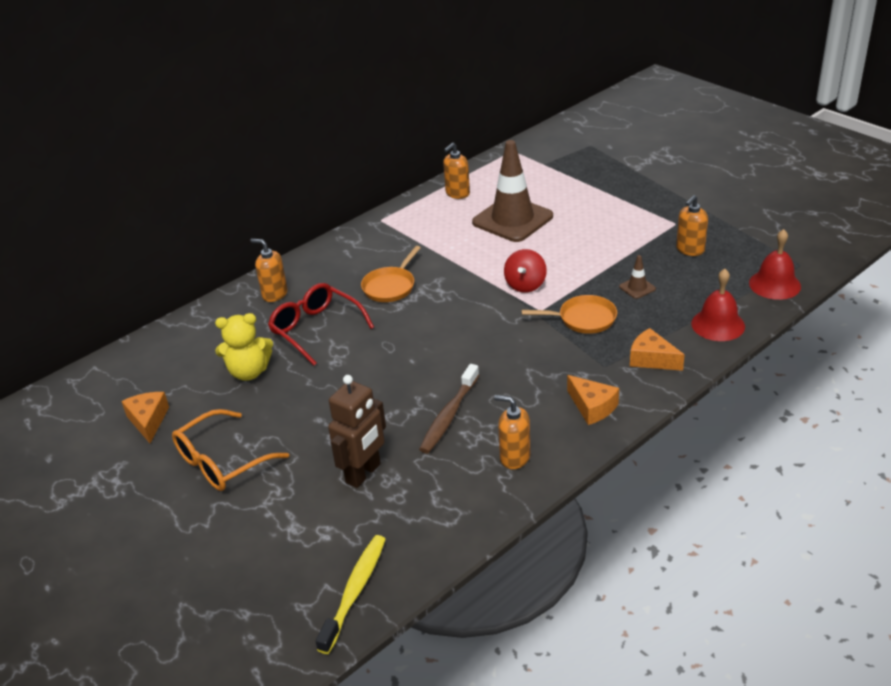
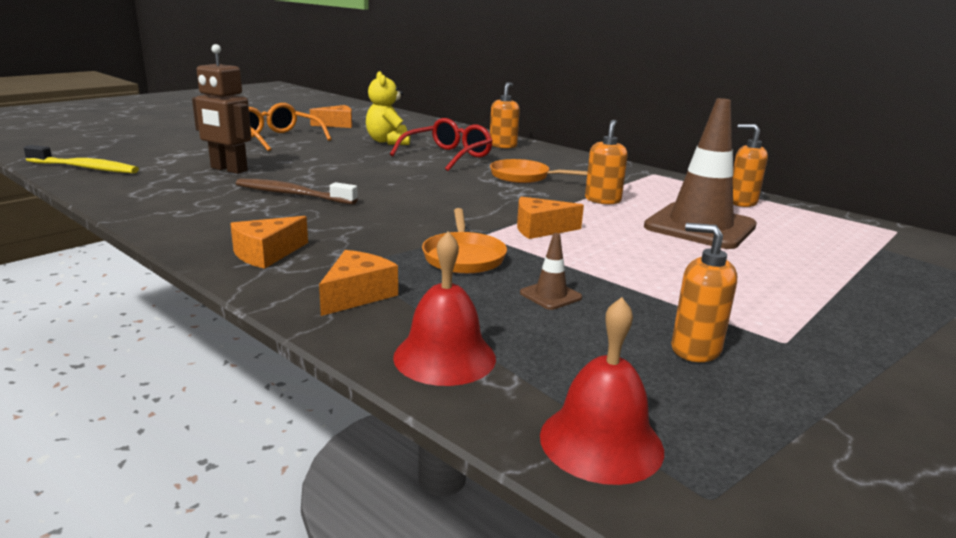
camera: 80 degrees right, 15 degrees down
(514, 457) = (203, 216): orange soap dispenser -> orange soap dispenser (602, 200)
(525, 285) = (540, 229): red spinning top -> orange cheese

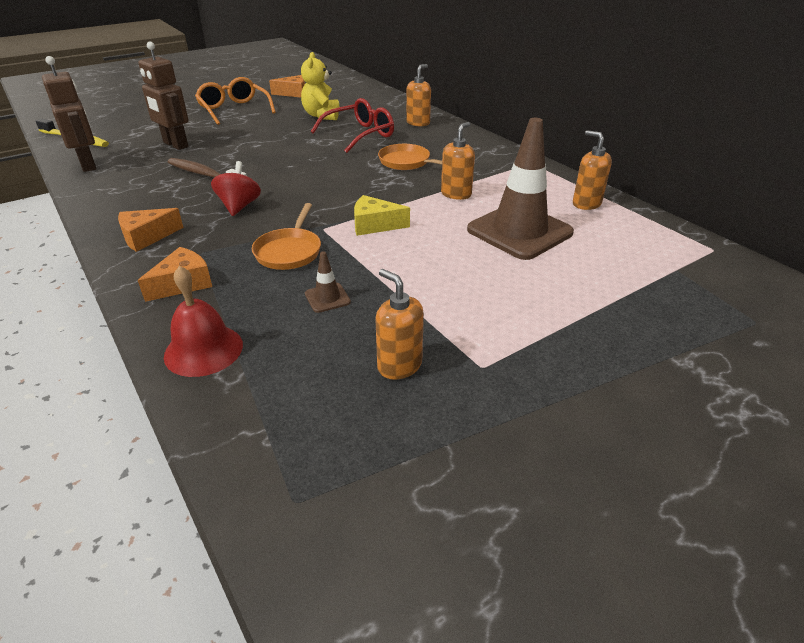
camera: 15 degrees right, 15 degrees up
(124, 191) = (88, 165): none -> brown robot
(362, 220) = (239, 206): none -> red spinning top
(540, 229) = (375, 225): orange cheese -> yellow cheese
(601, 442) = (256, 441): red bell -> none

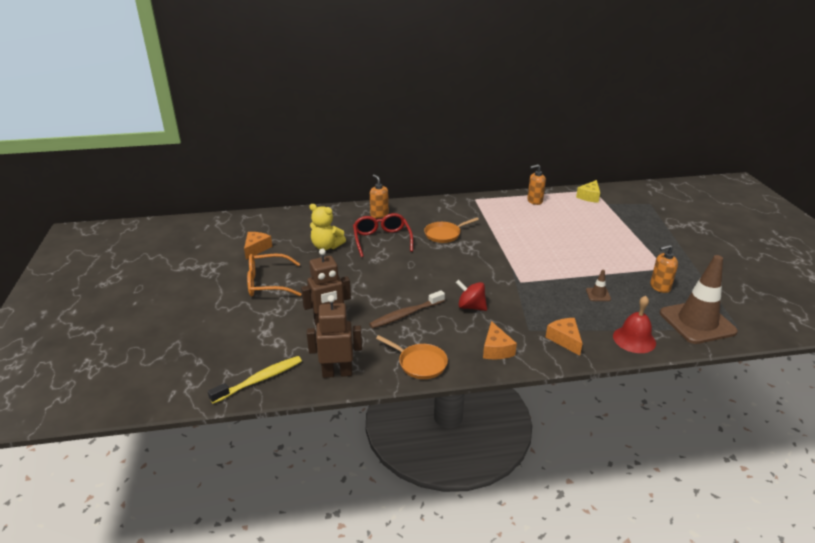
camera: 65 degrees left, 5 degrees down
(289, 251) = (542, 297): orange pan -> orange pan (419, 363)
(375, 225) = (525, 264): yellow cheese -> yellow cheese (589, 196)
(456, 194) = (501, 231): orange soap dispenser -> none
(519, 231) = (554, 226): brown traffic cone -> brown traffic cone (697, 322)

